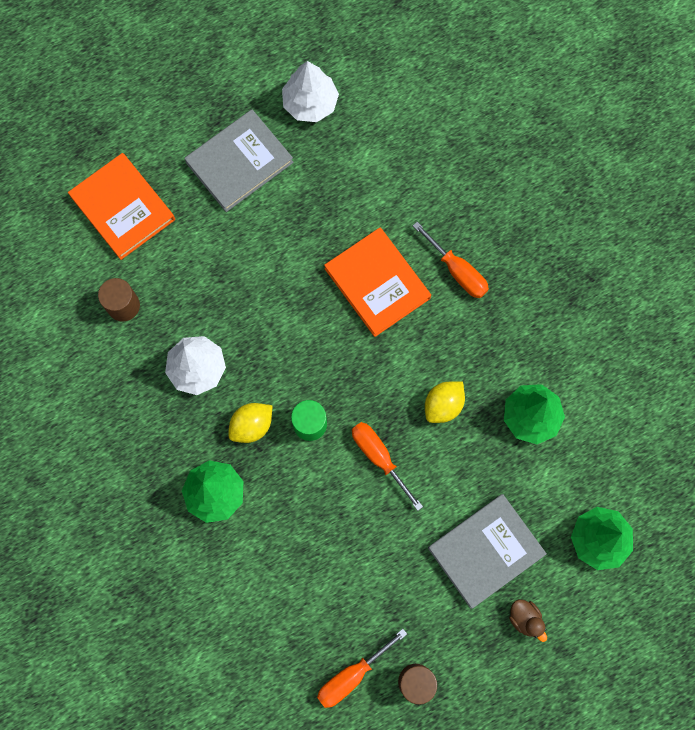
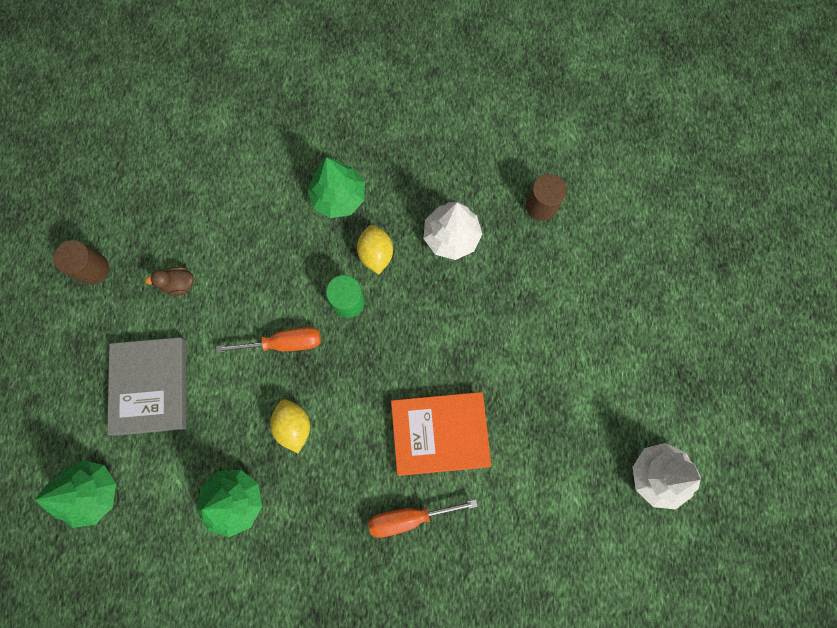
camera: 120 degrees right, 0 degrees up
(123, 208) = (633, 249): orange book -> none
(239, 162) = (627, 373): grey book -> none
(352, 675) = (132, 224): orange screwdriver -> none
(525, 618) = (76, 385): brown duck -> brown duck (179, 284)

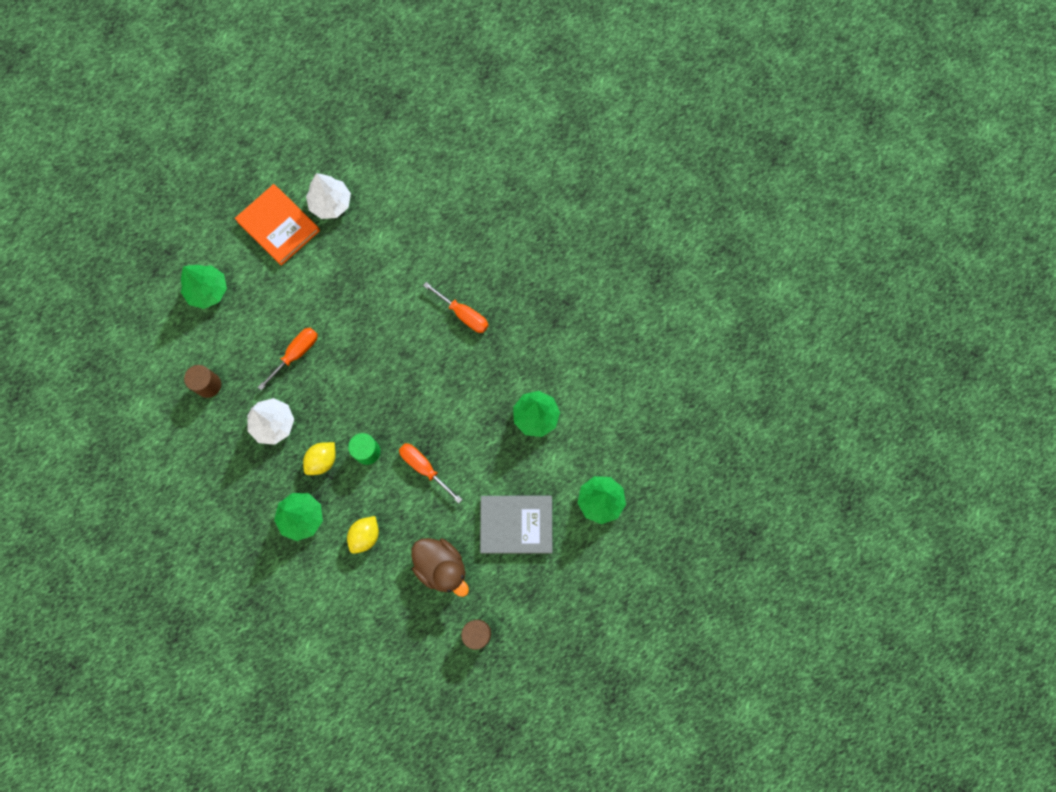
camera: 130 degrees left, 0 degrees up
(150, 386) = (516, 525): grey book -> grey book turned 45 degrees clockwise
(179, 284) = (441, 567): brown duck -> brown duck, size x1.98
(294, 426) = (467, 419): yellow lemon -> yellow lemon (365, 536)
(440, 433) = (403, 334): orange book -> orange book (278, 226)
(507, 309) = (296, 354): none -> orange screwdriver
(647, 274) = (208, 291): none -> green tree

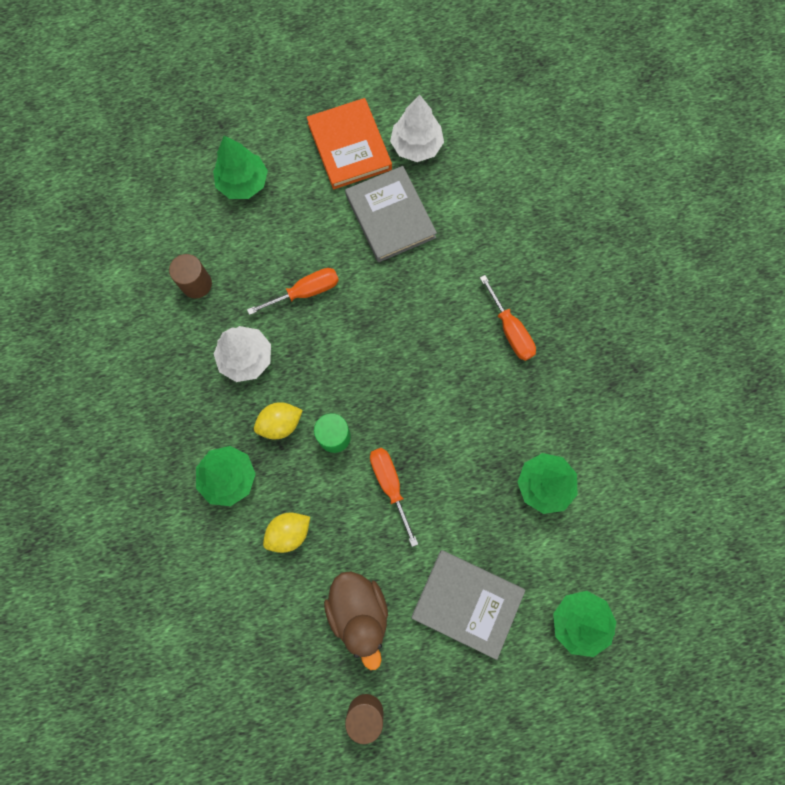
camera: 25 degrees right, 0 degrees up
(335, 267) = (390, 216): none -> grey book

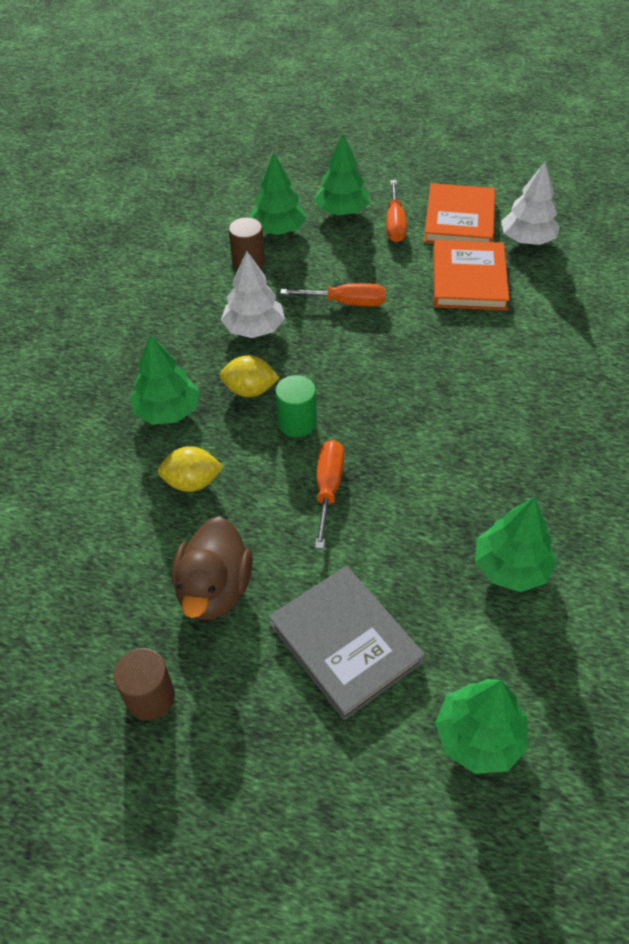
camera: 30 degrees right, 25 degrees down
(200, 232) = (278, 230): none -> green tree
(390, 216) = (469, 279): grey book -> orange book
(510, 330) = (547, 411): orange screwdriver -> orange screwdriver (395, 224)

